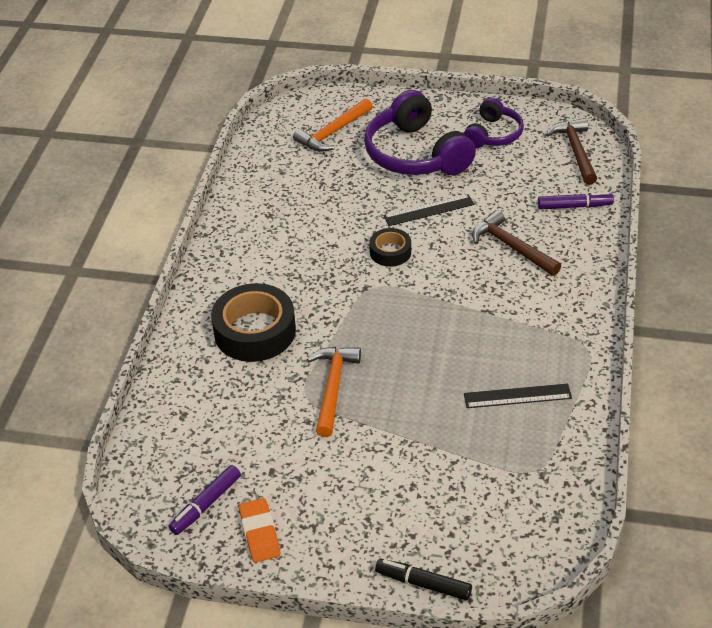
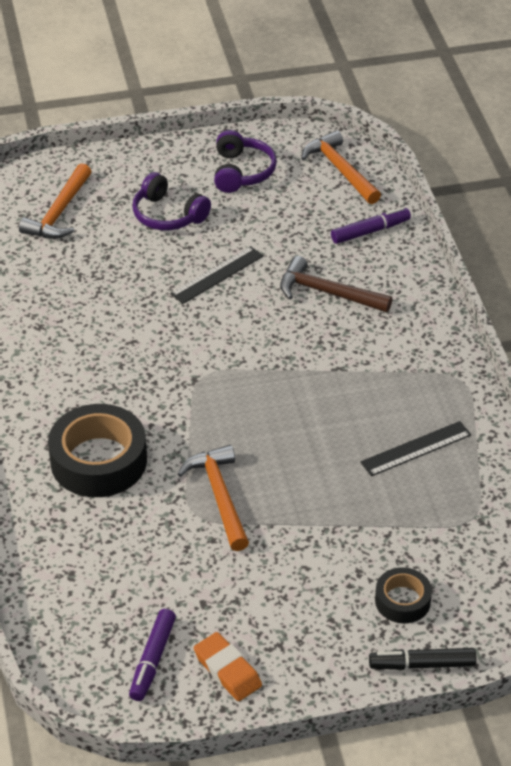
camera: 25 degrees left, 0 degrees up
(390, 252) = (200, 332): black tape -> black tape (402, 601)
(415, 154) = (168, 215): purple headphones -> purple headphones, size x0.58
(575, 151) = (340, 170): brown hammer -> orange hammer

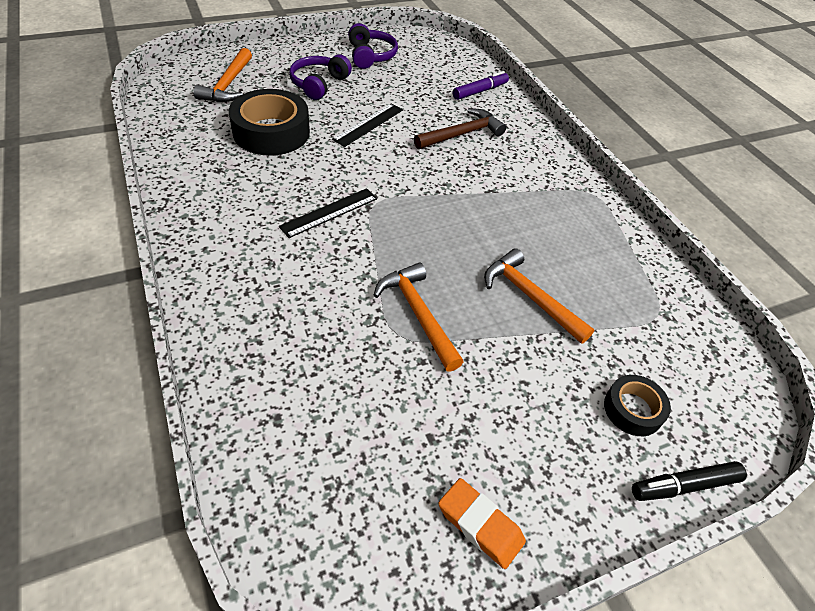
camera: 15 degrees left, 5 degrees up
(98, 461) = (290, 288): black tape -> black tape (271, 132)
(152, 660) = (389, 523): purple marker -> none
(168, 215) = (319, 84): purple headphones -> purple headphones turned 90 degrees clockwise
(327, 293) = (462, 134): brown hammer -> brown hammer turned 135 degrees clockwise
(340, 170) = (443, 53): orange hammer -> orange hammer (530, 297)
(416, 449) = (582, 254): black ruler -> black ruler (329, 212)

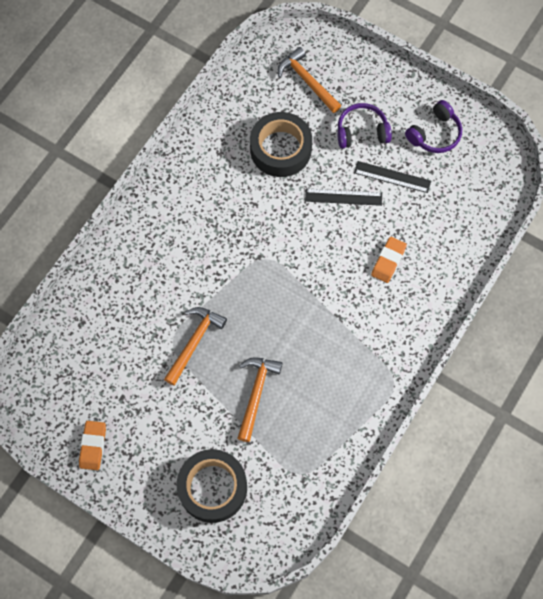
camera: 60 degrees right, 20 degrees up
(228, 84) = (307, 81): orange hammer -> orange hammer turned 75 degrees clockwise
(329, 212) = (235, 240): black ruler -> black ruler (392, 177)
(462, 134) = (388, 261): brown hammer -> orange eraser
(480, 91) = (459, 239): purple marker -> none
(633, 409) = (212, 488): black tape -> black tape, size x1.86
(684, 485) = (181, 532): black marker -> none

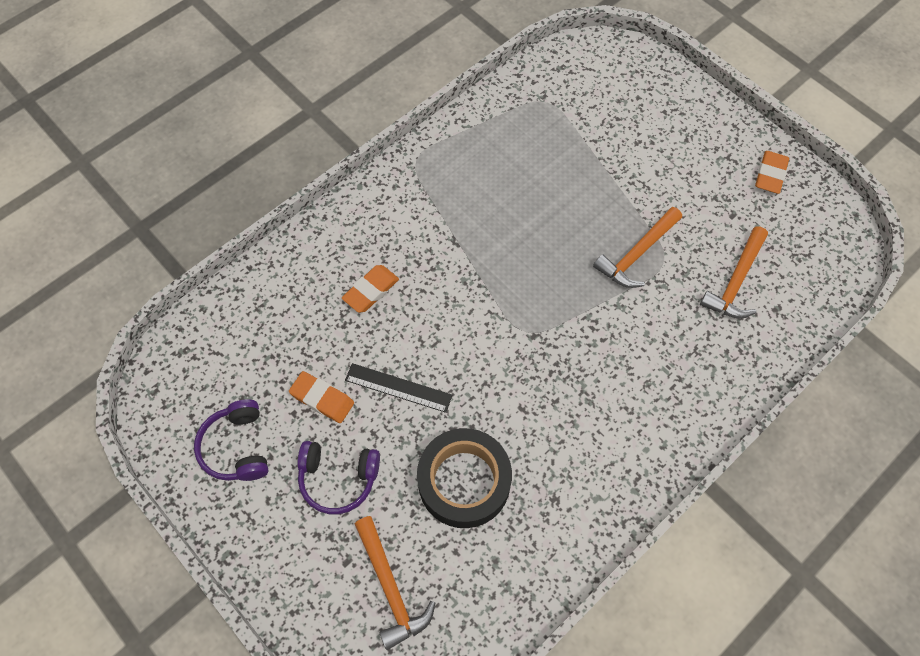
camera: 165 degrees left, 5 degrees down
(212, 488) = (642, 109): black tape -> none
(256, 393) = (575, 184): orange hammer -> orange hammer (736, 281)
(392, 177) = (322, 399): black ruler -> orange eraser
(434, 134) = (237, 447): purple headphones -> purple headphones turned 75 degrees counterclockwise

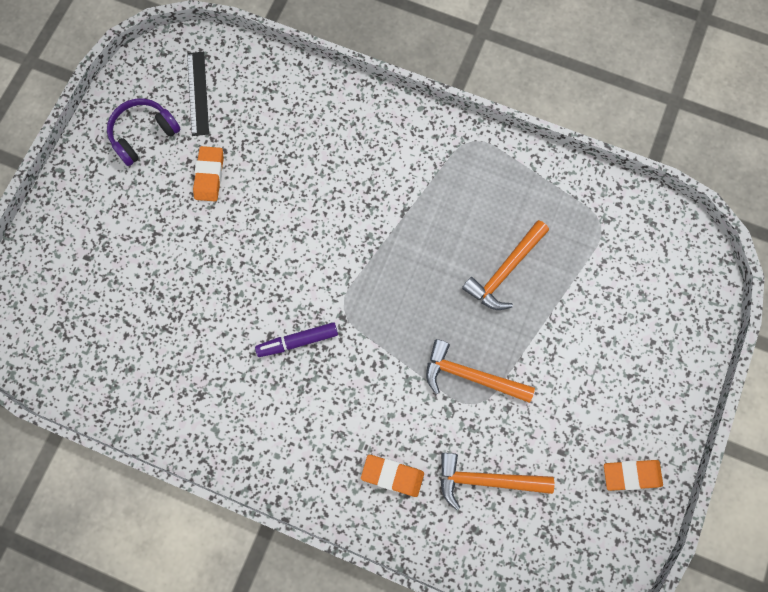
camera: 65 degrees right, 10 degrees up
(338, 478) = (149, 220): purple headphones -> none
(371, 291) = (322, 166): orange eraser -> orange eraser (392, 475)
(391, 587) = (79, 299): orange hammer -> orange hammer (505, 271)
(398, 388) = (244, 228): black ruler -> black ruler (198, 93)
(464, 481) = (185, 316): black tape -> none
(539, 385) = (297, 341): none -> purple marker

